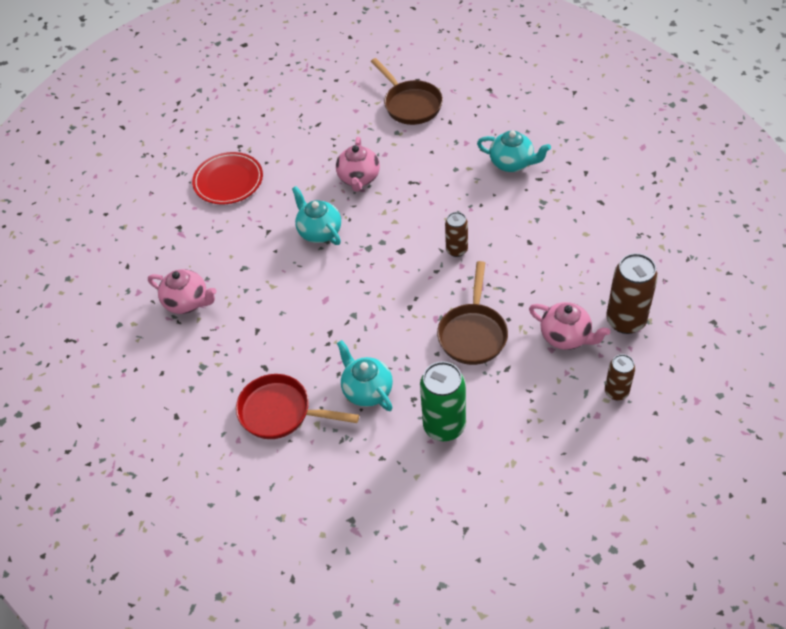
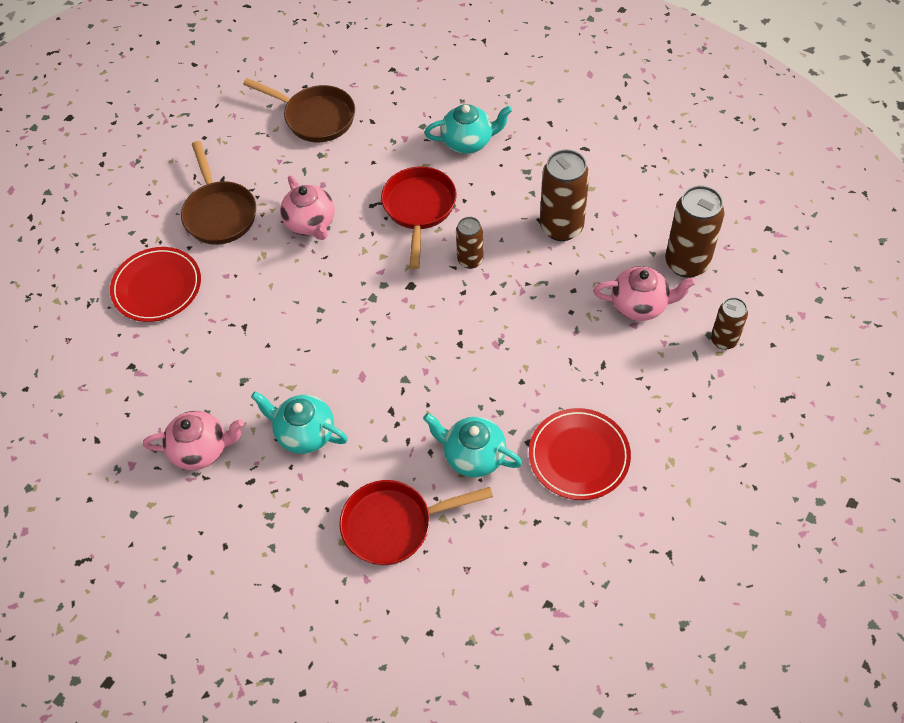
camera: 30 degrees left, 5 degrees up
(319, 231) = (305, 302): turquoise teapot -> turquoise teapot (305, 433)
(443, 198) = (419, 209): none -> red pan
(444, 426) = (579, 456): green can -> red plate
(473, 333) = (545, 343): brown pan -> brown pan (219, 213)
(542, 254) = (561, 227): none -> brown can

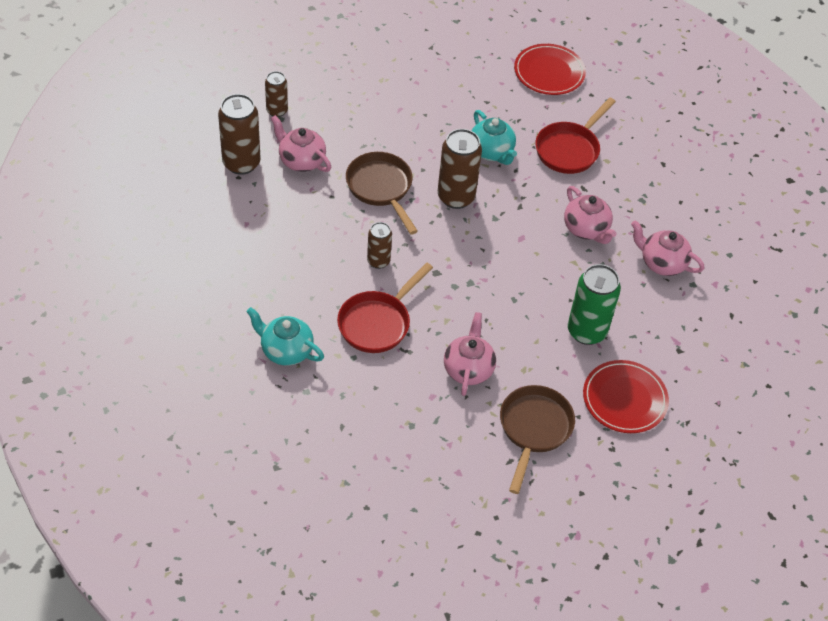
camera: 150 degrees left, 5 degrees down
(231, 325) = (586, 331): none -> green can
(305, 433) = (586, 229): turquoise teapot -> pink teapot
(315, 117) = (385, 465): brown pan -> brown pan (381, 188)
(394, 525) = (569, 149): red pan -> red pan turned 105 degrees clockwise
(561, 227) = (292, 239): brown can -> brown can (456, 197)
(579, 456) = (430, 113): red plate -> red plate (549, 72)

